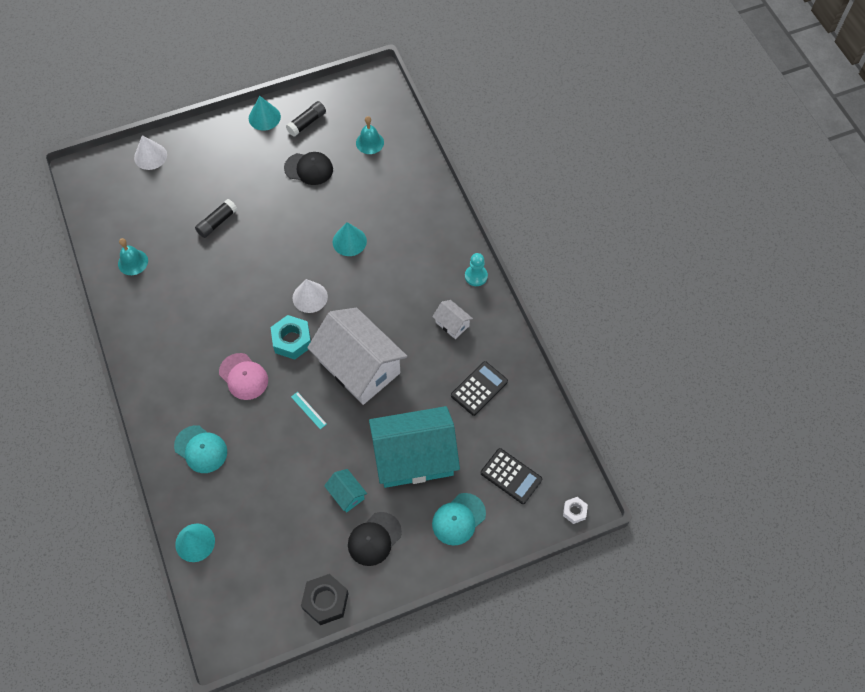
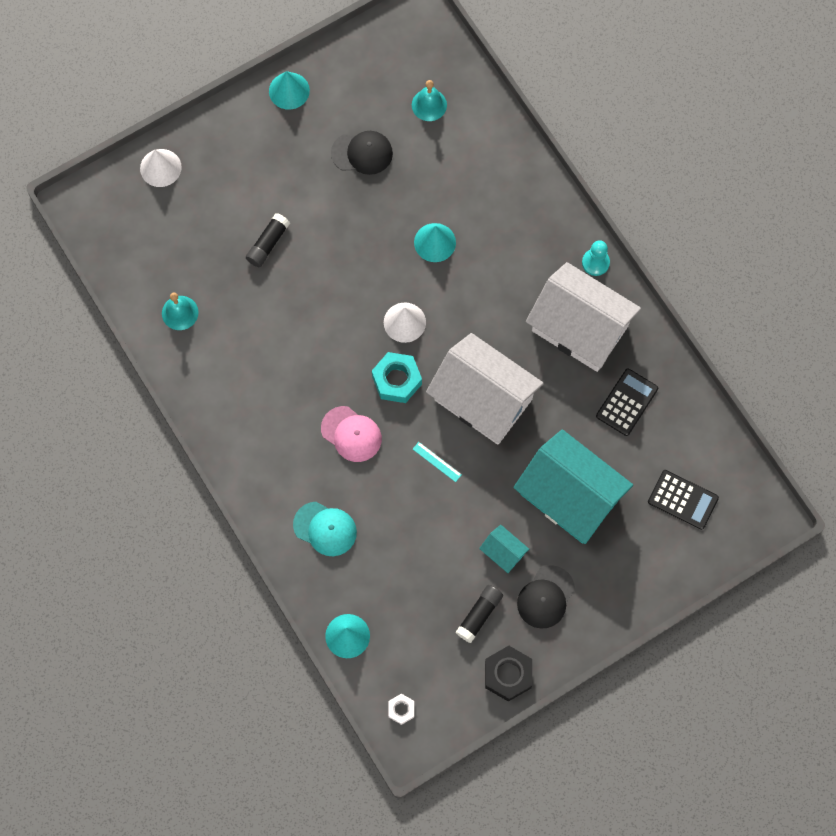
camera: 10 degrees left, 10 degrees up
(307, 123) = (344, 89): black glue stick -> black glue stick (479, 615)
(414, 457) = (570, 496): turquoise house -> turquoise house turned 60 degrees clockwise
(452, 324) = (580, 328): white house -> white house, size x2.38
(458, 519) = (634, 559): turquoise cap -> none
(574, 511) = (760, 528): white nut -> white nut (401, 709)

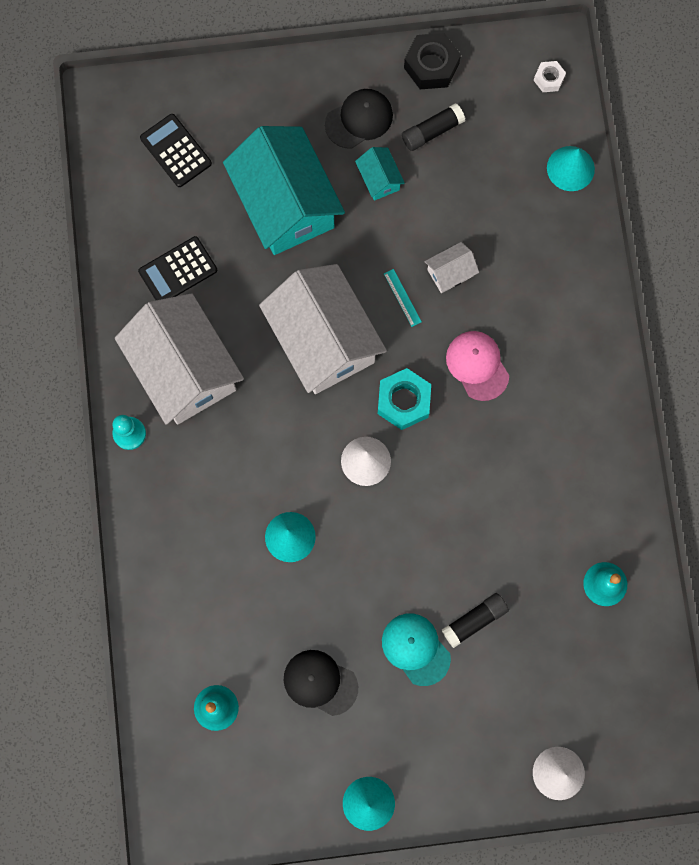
camera: 155 degrees left, 5 degrees up
(325, 529) = (547, 281): turquoise cap -> turquoise cap (416, 649)
(407, 500) = (450, 273): none -> white house

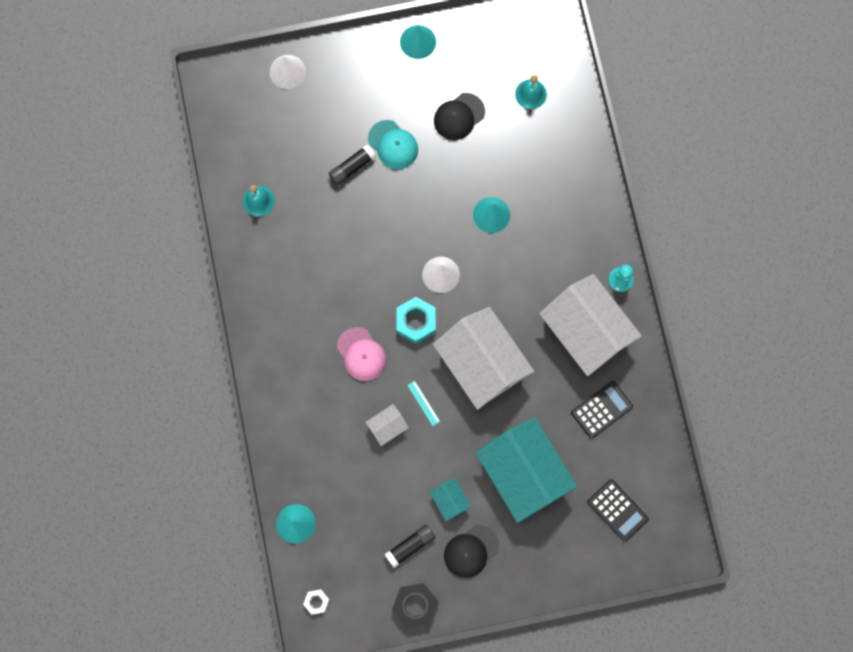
camera: 175 degrees right, 0 degrees up
(320, 682) = (459, 116): black cap -> black cap turned 120 degrees clockwise

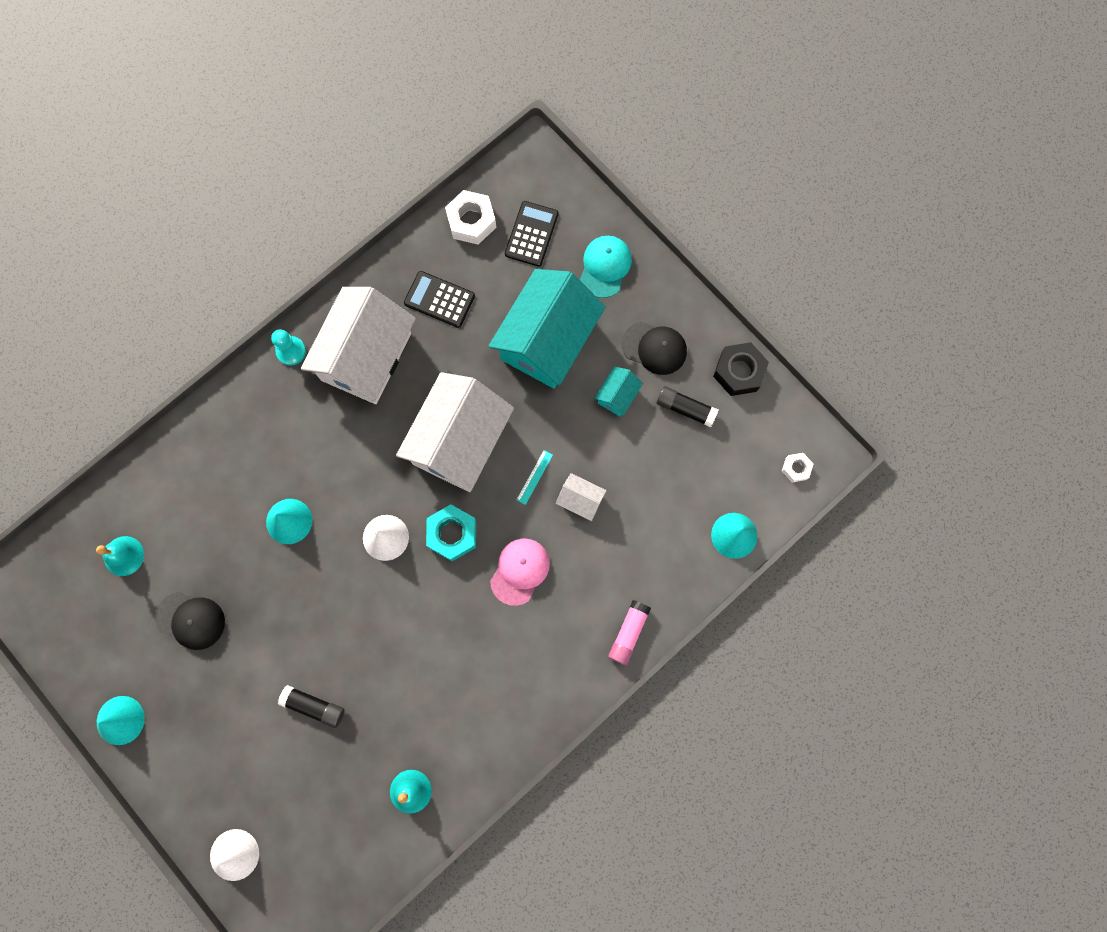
camera: 120 degrees left, 0 degrees up
(273, 405) = (628, 633): none -> pink glue stick
(393, 144) = (262, 675): turquoise cap -> turquoise cap (605, 267)
(653, 469) = (471, 221): none -> white nut

